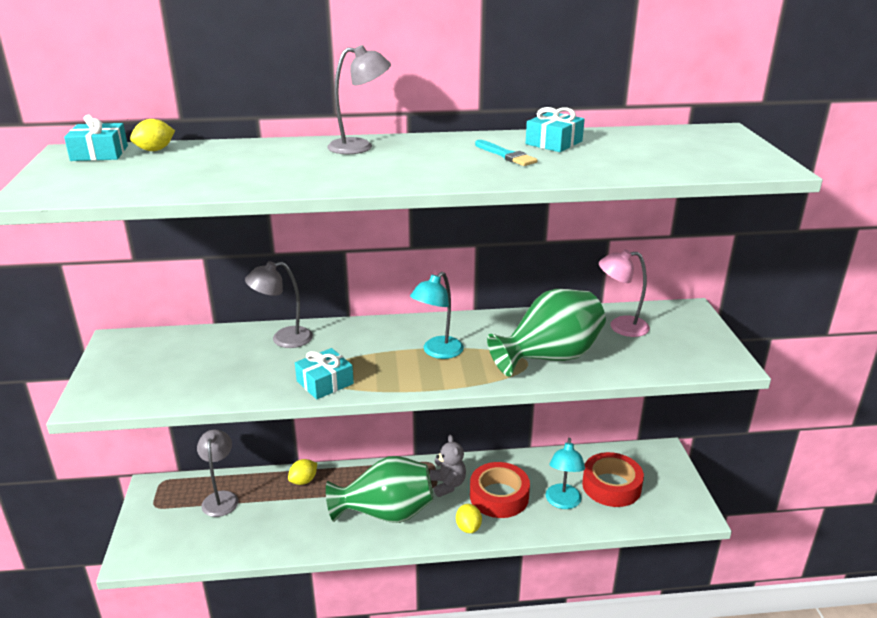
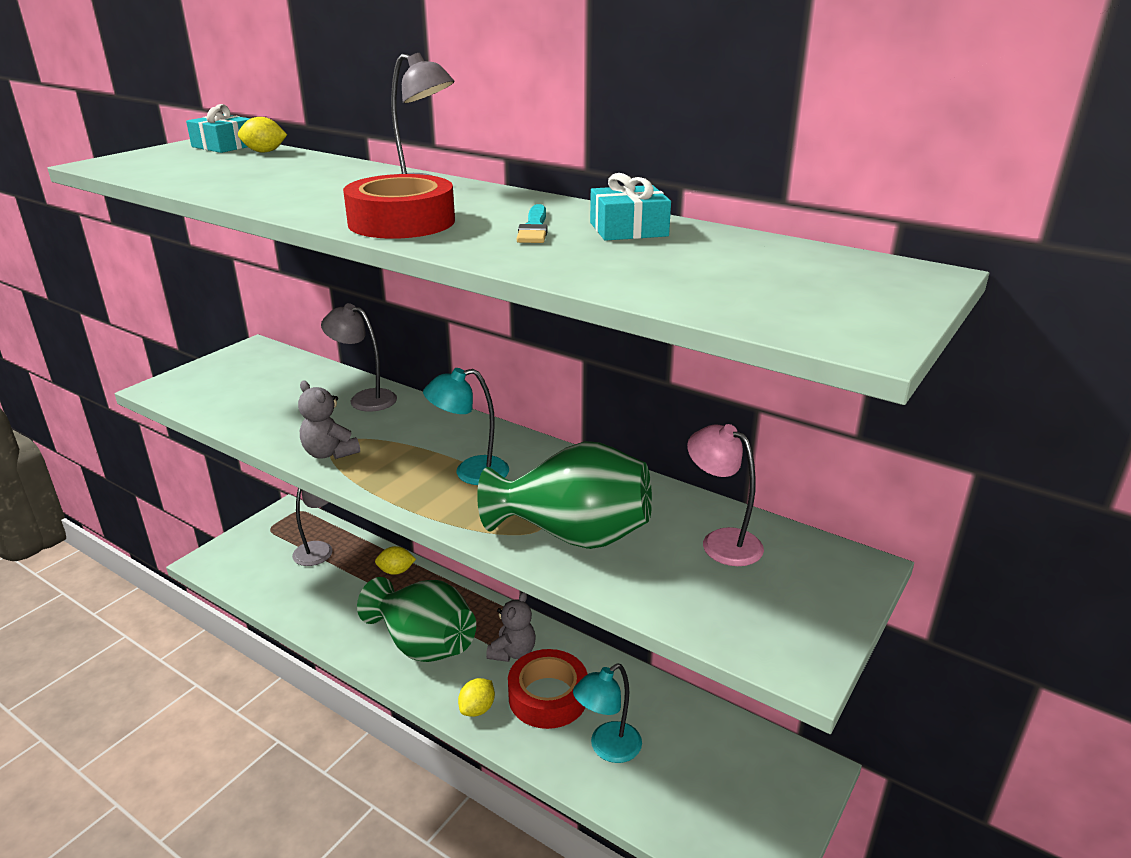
camera: 40 degrees right, 0 degrees up
(325, 382) = (330, 453): turquoise gift -> grey teddy bear
(611, 486) = (690, 767): red tape -> red tape (401, 222)

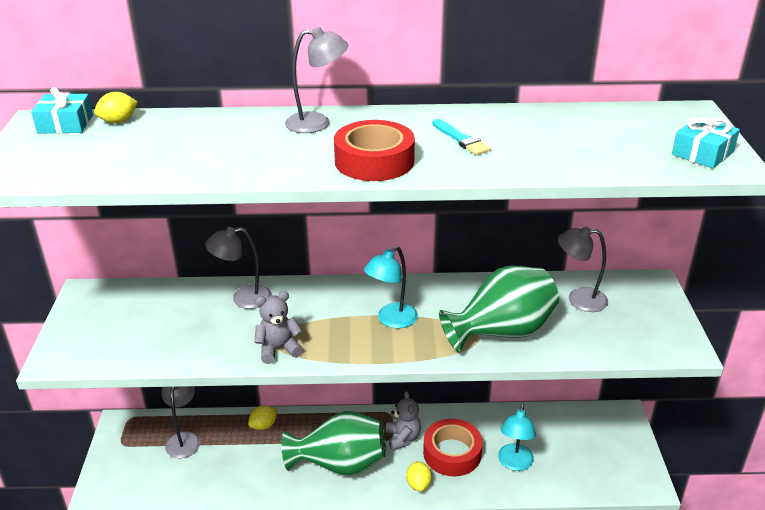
camera: 35 degrees left, 5 degrees up
(330, 453) = (278, 349): grey teddy bear -> grey teddy bear turned 150 degrees clockwise
(628, 229) = (513, 123): turquoise gift -> turquoise gift (702, 153)
(721, 541) = (578, 299): pink lamp -> grey lamp

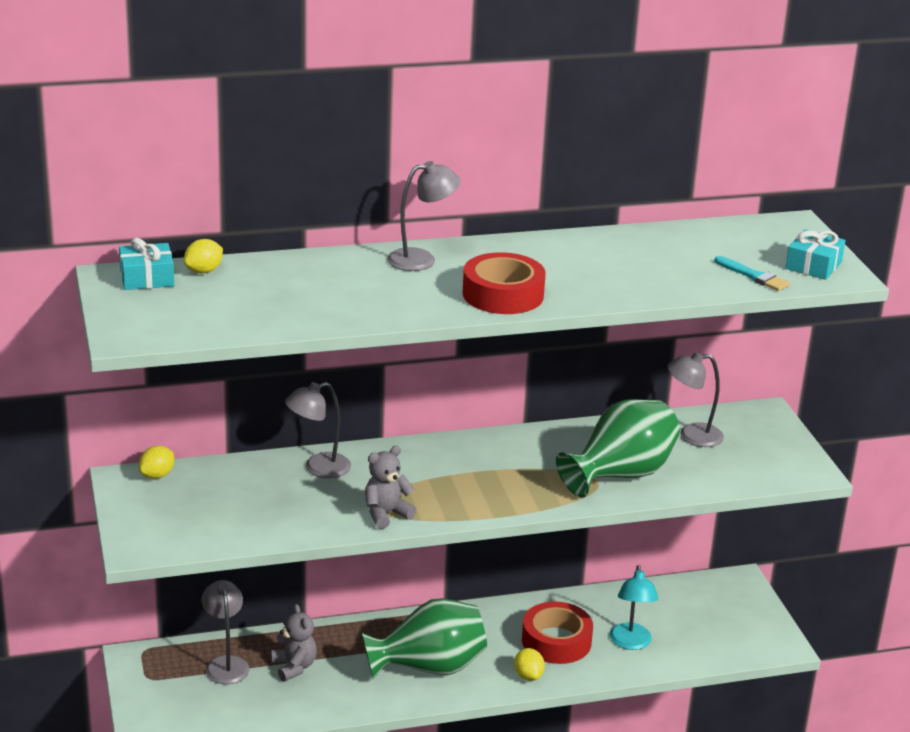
camera: 15 degrees left, 5 degrees down
(263, 425) = (319, 639): yellow lemon -> yellow lemon (157, 475)
(391, 320) = (497, 474): turquoise lamp -> none
(403, 438) = (493, 632): grey teddy bear -> grey teddy bear (294, 667)
(461, 139) = (578, 267): turquoise brush -> turquoise brush (753, 276)

